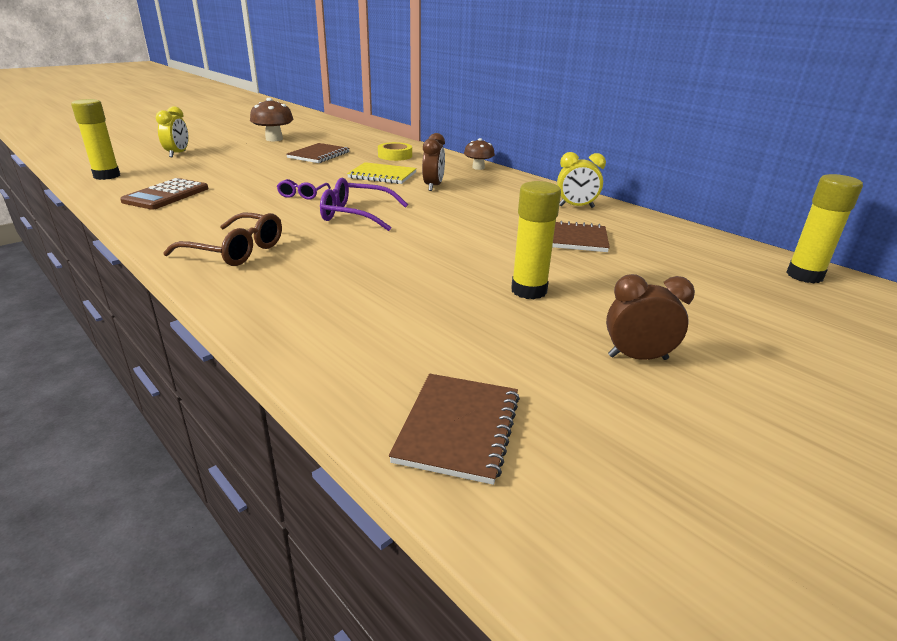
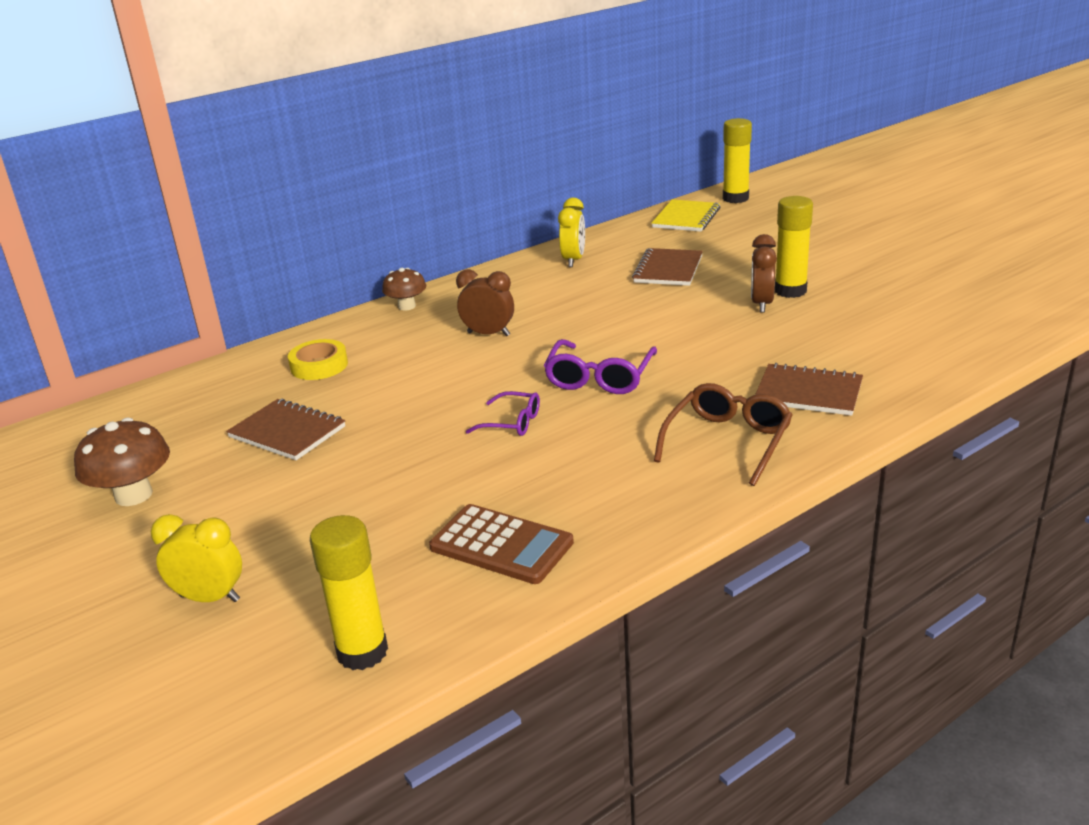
camera: 80 degrees left, 0 degrees up
(382, 175) = (428, 370): yellow notebook -> yellow notebook (686, 218)
(458, 428) = (997, 318): brown notebook -> brown notebook (808, 392)
(637, 357) = (885, 262): brown clock -> brown clock (761, 304)

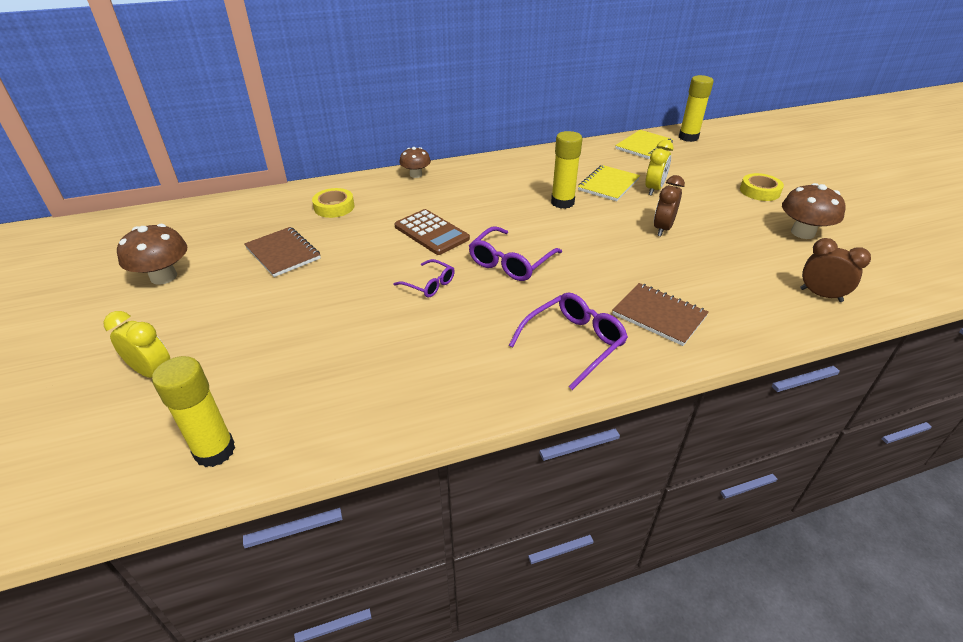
camera: 15 degrees right, 10 degrees up
(488, 334) = (455, 208): brown clock -> brown clock (820, 295)
(501, 545) = (361, 387): brown calculator -> brown calculator (431, 232)
(573, 260) = (546, 163): yellow clock -> yellow clock (654, 189)
(668, 269) = (608, 185): brown notebook -> yellow notebook
(727, 442) = (573, 343): brown glasses -> purple glasses
(790, 291) = (690, 222): yellow glue stick -> yellow glue stick (562, 202)
(852, 242) = (759, 191): none -> yellow tape
(922, 276) = (802, 233): none -> brown mushroom

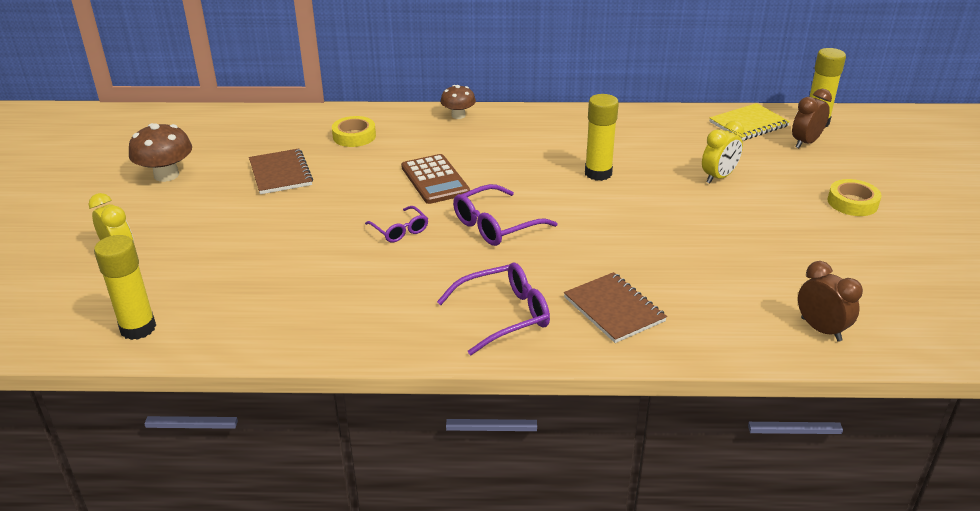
camera: 20 degrees right, 5 degrees down
(608, 185) = (667, 163): yellow notebook -> none
(662, 229) = (692, 223): brown clock -> brown clock (805, 143)
(802, 233) = (864, 259): brown mushroom -> none

